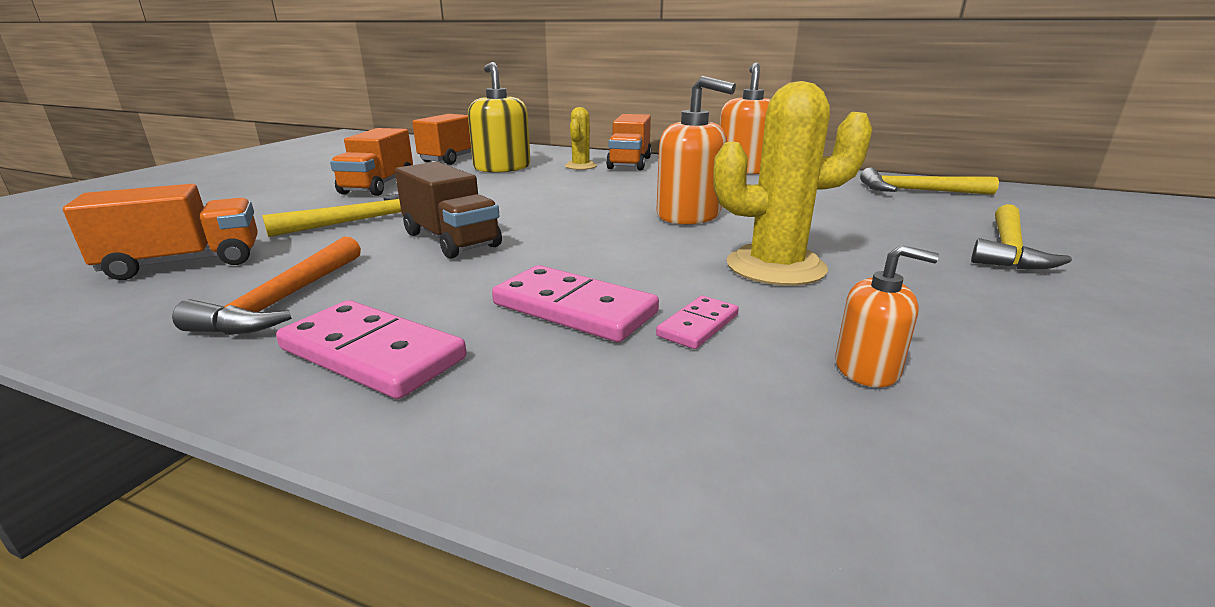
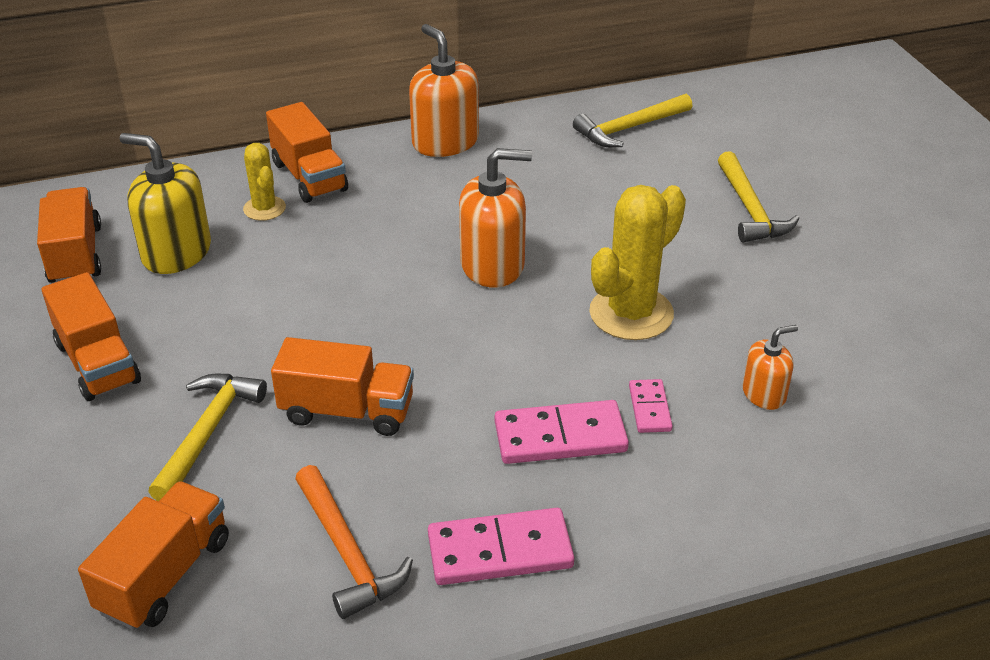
camera: 40 degrees left, 15 degrees up
(451, 240) = (347, 411): brown truck -> orange truck

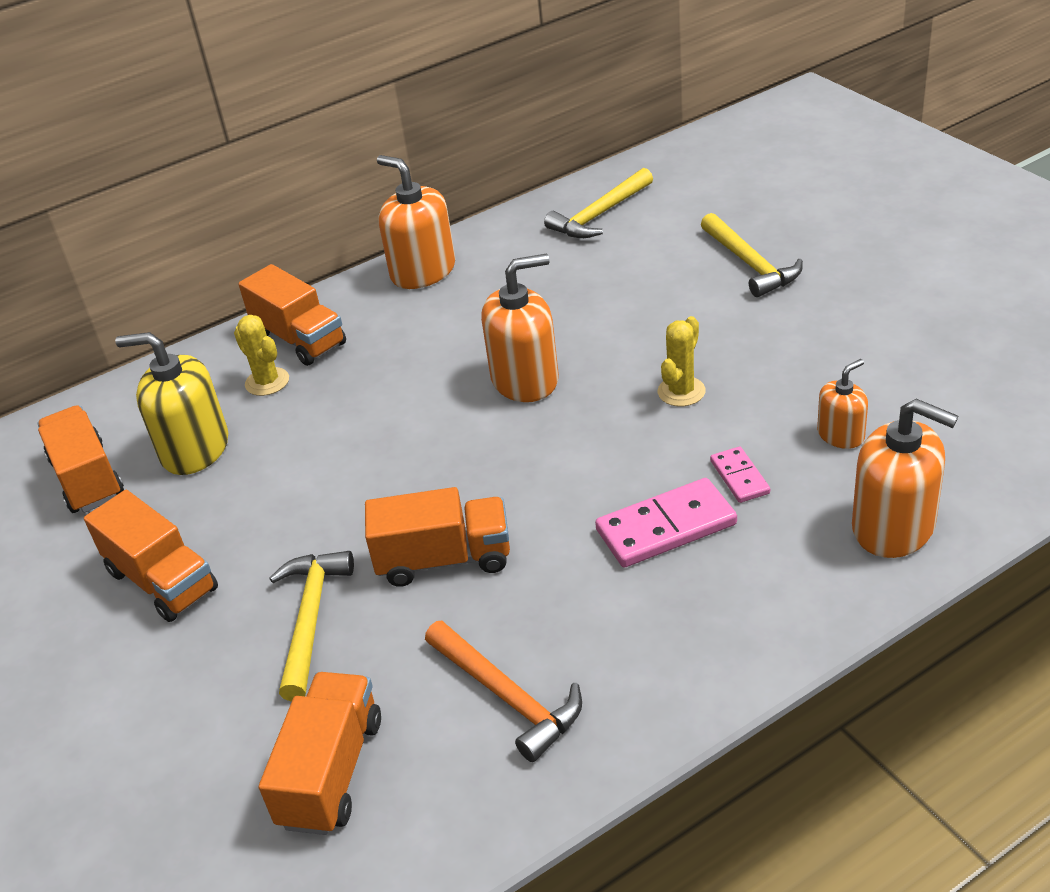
camera: 10 degrees left, 0 degrees up
(500, 551) = (657, 653): pink domino -> none
(631, 313) = (681, 391): yellow cactus -> yellow cactus, size x0.56
(775, 495) = (893, 527): none -> orange soap dispenser

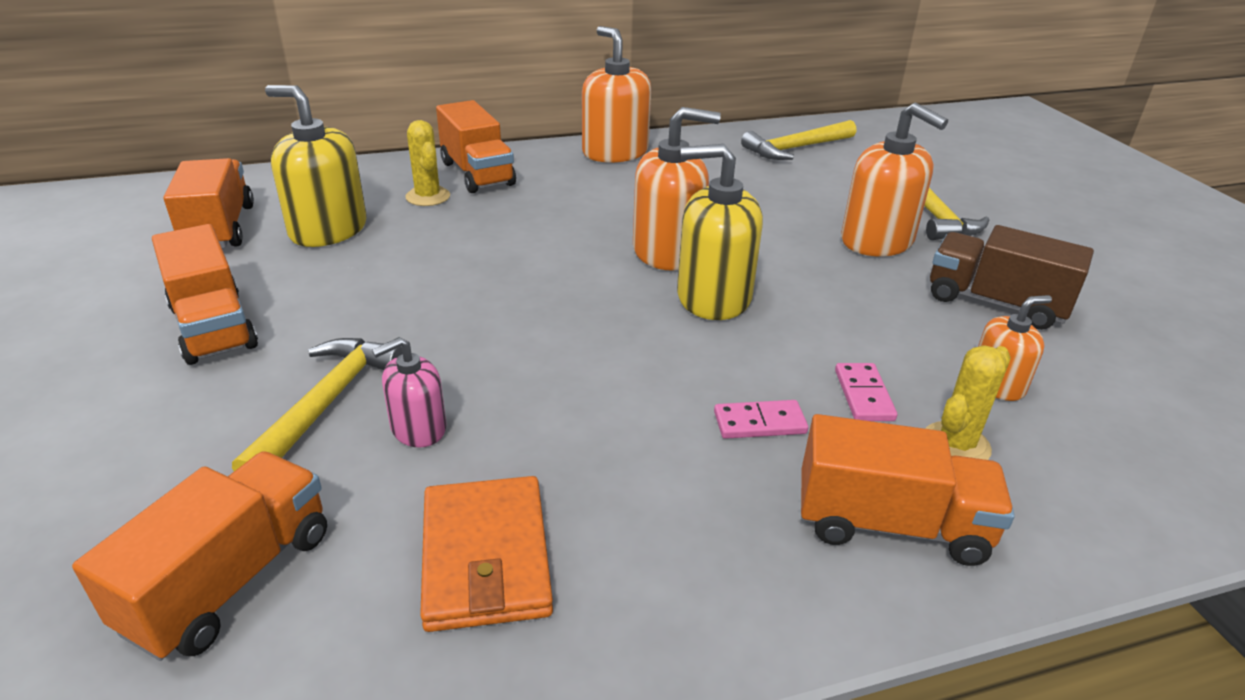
camera: 10 degrees right, 5 degrees down
(399, 616) = (418, 428): none -> pink soap dispenser
(444, 559) = (499, 386): orange truck -> orange truck (890, 524)
(507, 697) = (486, 557): orange hammer -> orange wallet
(585, 418) = (713, 297): none -> yellow soap dispenser
(666, 527) = (759, 423): pink domino -> pink domino, size x0.56
(681, 391) = (824, 299): yellow cactus -> yellow cactus (956, 444)
(825, 352) = (995, 303): none -> brown truck
(893, 527) = (1046, 501): orange soap dispenser -> orange soap dispenser (877, 241)

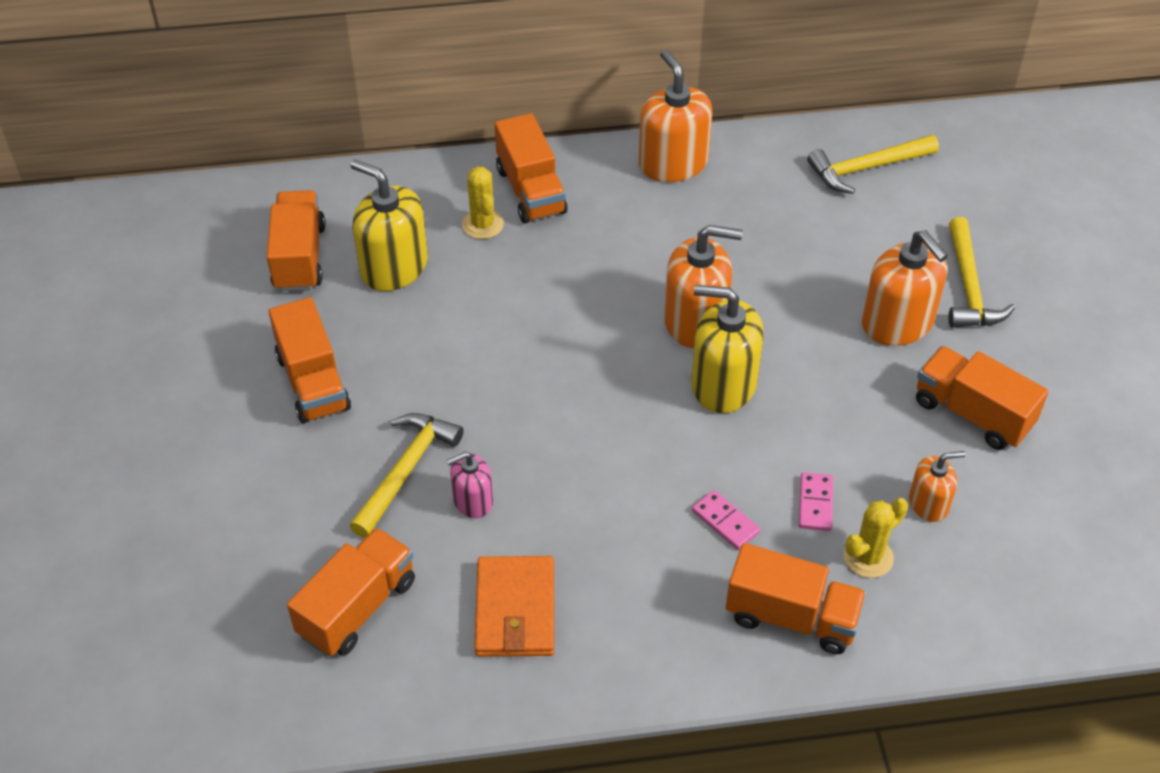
camera: 10 degrees right, 15 degrees up
(759, 423) = (725, 522): pink domino -> pink domino turned 45 degrees clockwise
(995, 303) = (972, 413): brown truck -> orange truck

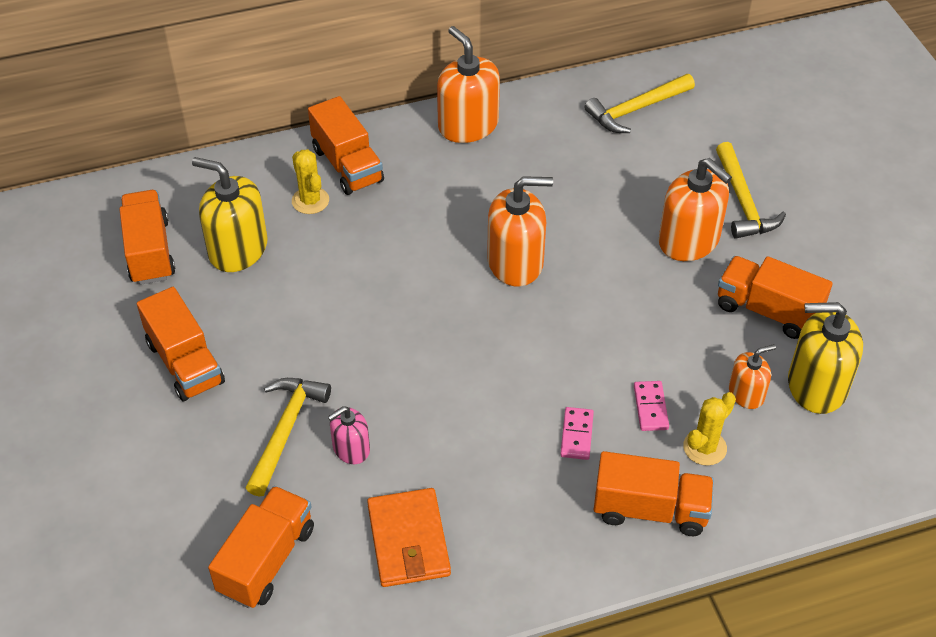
camera: 10 degrees left, 0 degrees up
(723, 384) = (550, 314): yellow soap dispenser -> yellow soap dispenser (816, 385)
(725, 522) = (576, 435): pink domino -> pink domino turned 60 degrees clockwise

